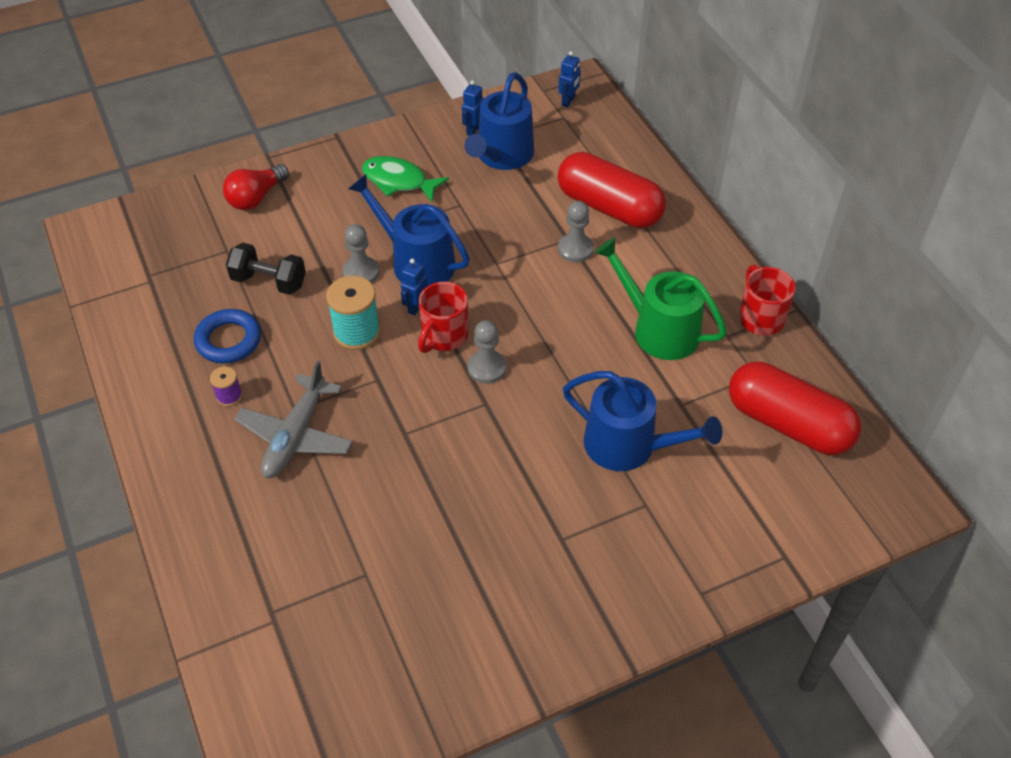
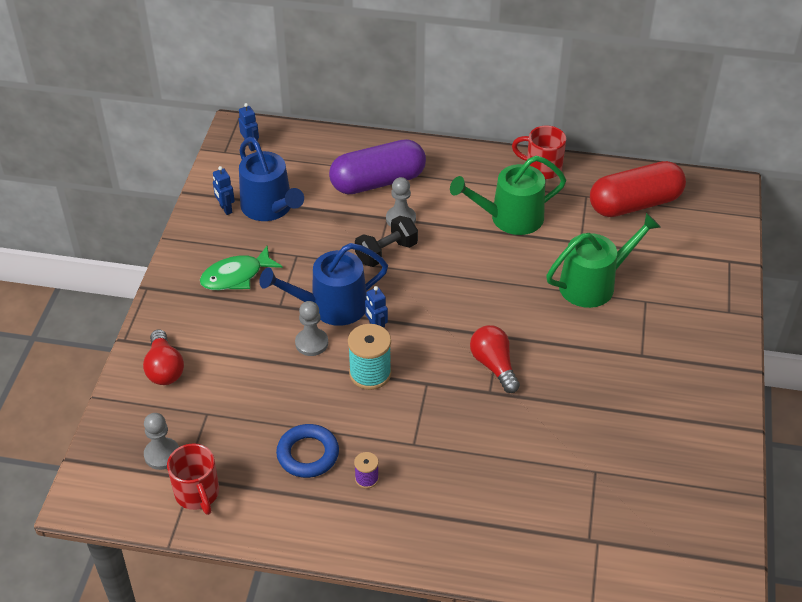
camera: 55 degrees left, 5 degrees down
(269, 281) = (268, 402): black dumbbell -> black dumbbell (386, 252)
(296, 436) = (440, 455): grey plane -> none
(442, 419) = (494, 365): none -> red light bulb
(444, 336) = (418, 327): red mug -> red mug (197, 494)
(486, 368) = (468, 319): grey pawn -> grey pawn (162, 455)
(609, 207) = (378, 182): red capsule -> purple capsule
(628, 445) = (593, 284): blue watering can -> green watering can

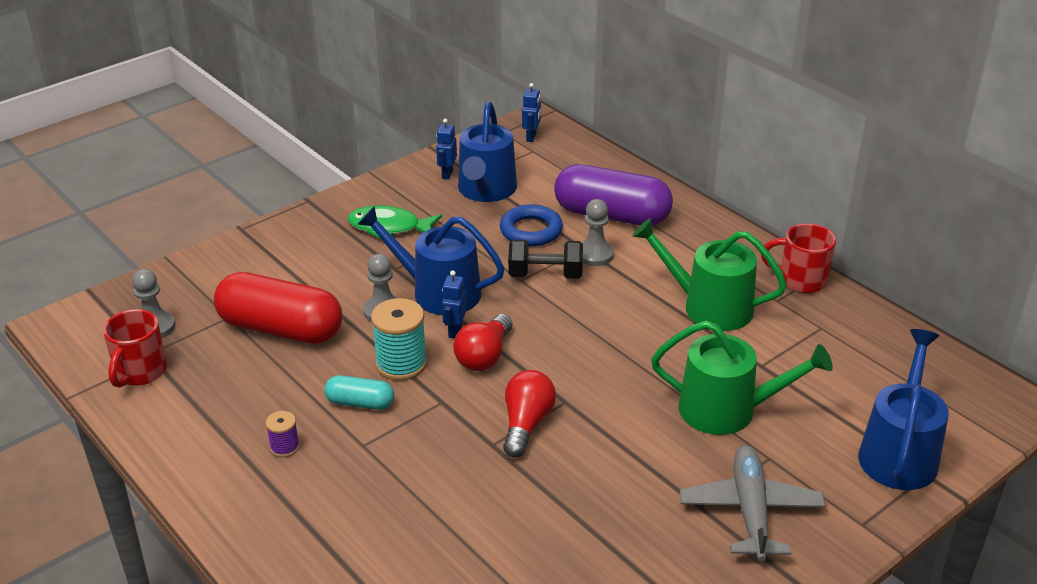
camera: 40 degrees right, 10 degrees down
(164, 368) = (242, 265): red light bulb -> red light bulb (484, 356)
(308, 454) = (263, 396): blue ring -> blue ring (531, 231)
(377, 417) = (360, 403): none -> turquoise capsule
(542, 168) = (801, 280): red mug -> red mug turned 45 degrees counterclockwise
(635, 204) = (871, 362): red capsule -> red capsule (281, 329)
(669, 340) = (750, 510): none -> grey plane
(704, 256) = (899, 453): none -> blue watering can

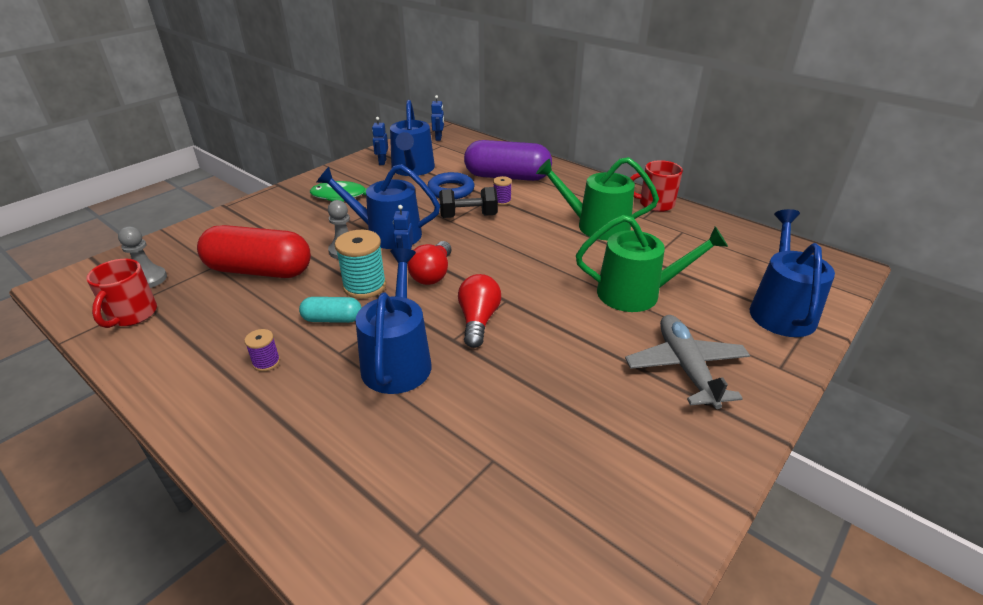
camera: 10 degrees left, 0 degrees up
(426, 462) = (398, 360): none -> blue watering can
(595, 255) = (502, 201): grey pawn -> purple spool

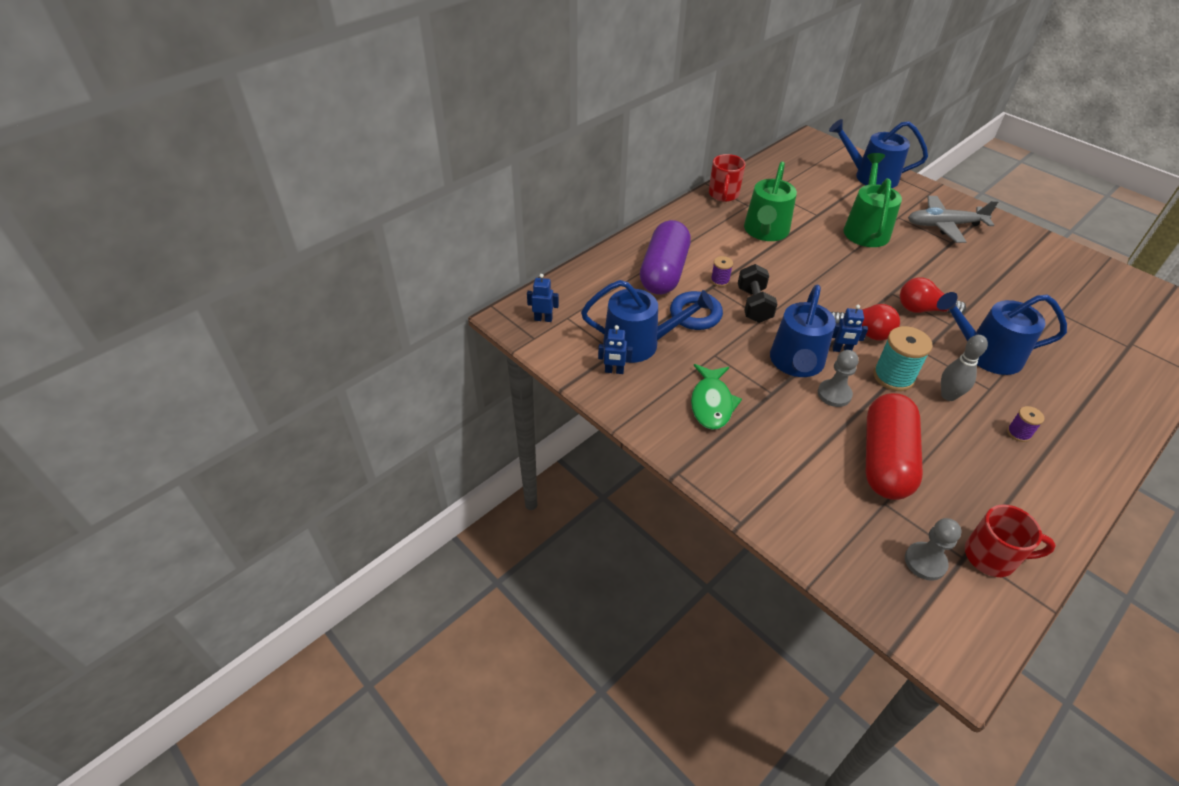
camera: 85 degrees left, 10 degrees up
(332, 319) = (948, 395): turquoise capsule -> grey bowling pin

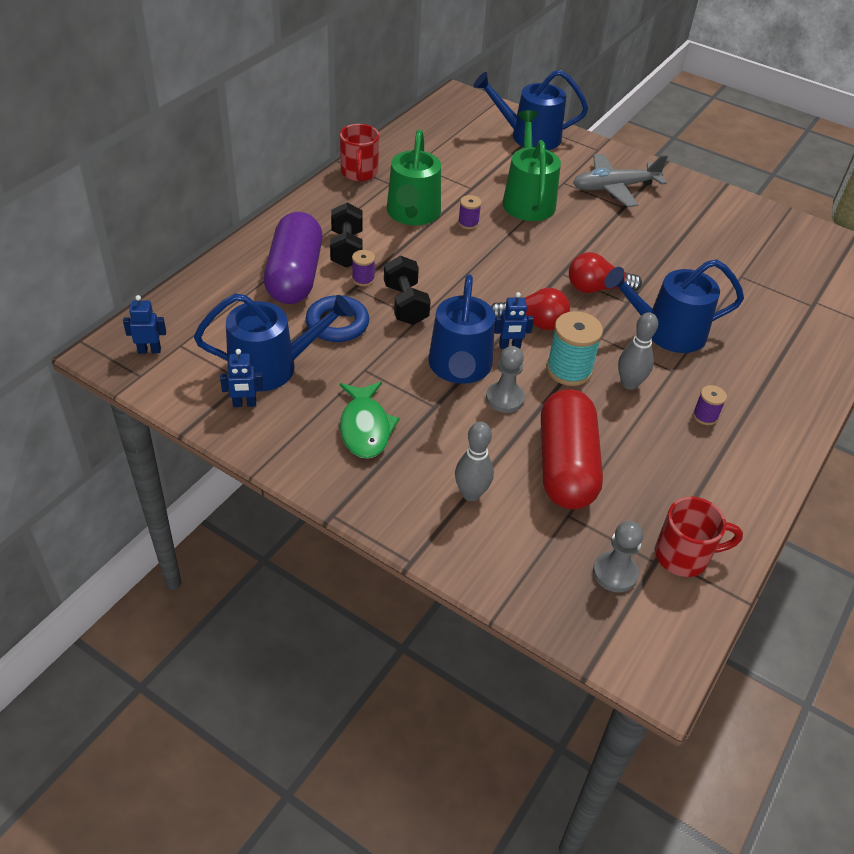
camera: 15 degrees left, 0 degrees up
(708, 255) = (346, 249): none -> black dumbbell
(798, 472) = (471, 494): none -> grey bowling pin
(812, 243) = (468, 223): none -> purple spool

